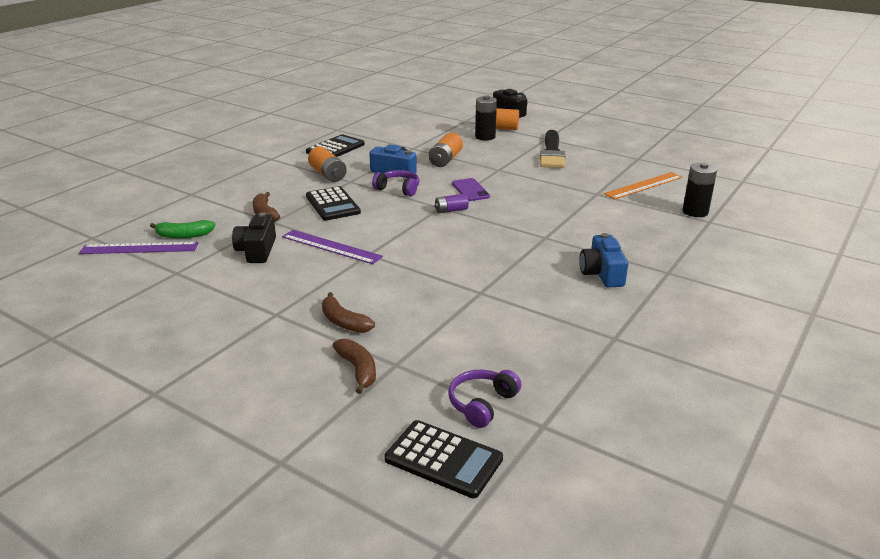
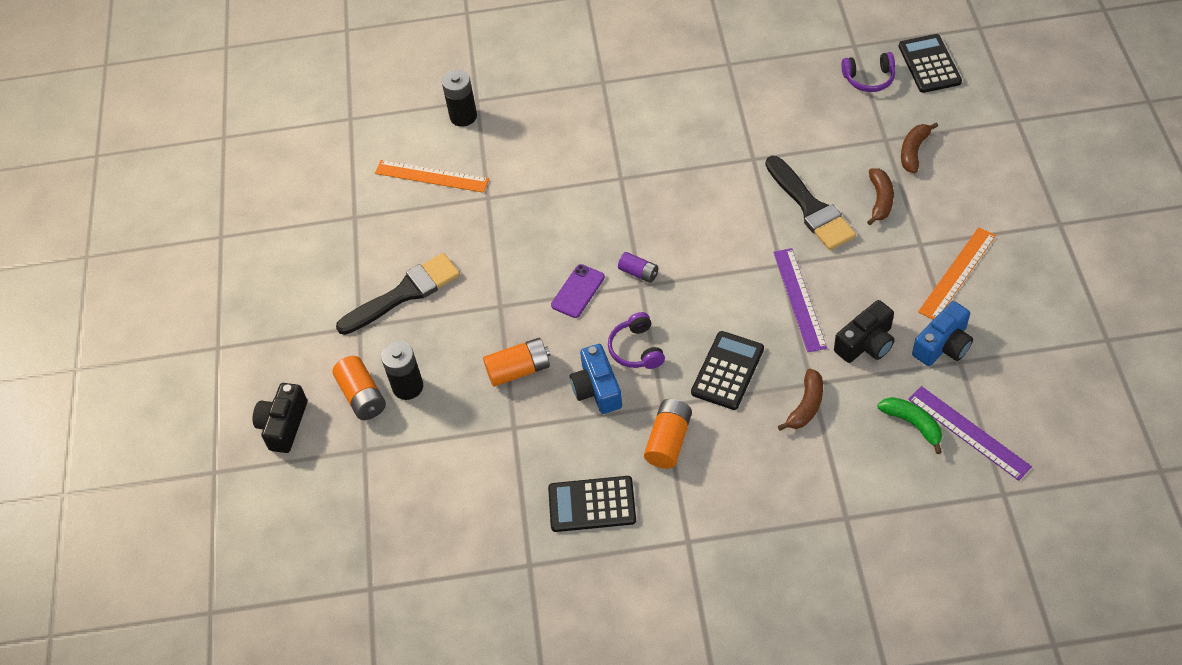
camera: 125 degrees left, 25 degrees up
(225, 313) = (957, 273): none -> orange ruler
(392, 290) = (810, 208): none -> black brush
(602, 273) = (645, 113): blue camera -> blue camera (943, 345)

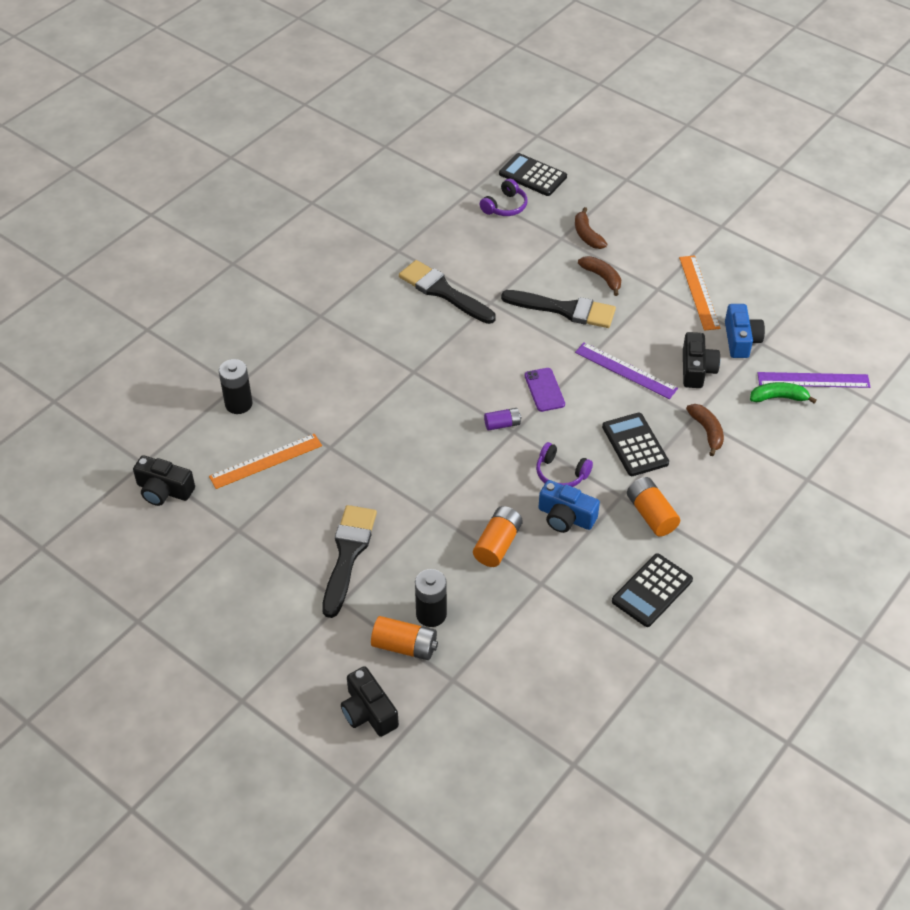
camera: 50 degrees left, 5 degrees down
(341, 150) = (164, 490): none -> black camera
(578, 291) = (475, 465): purple phone -> purple phone (544, 390)
(724, 124) = (443, 292): none -> black brush

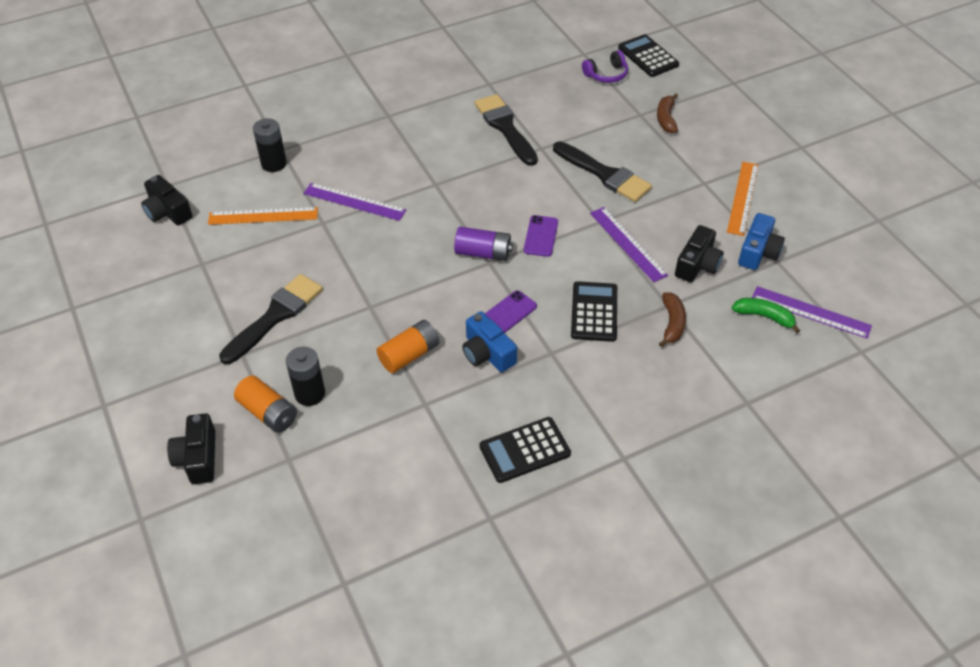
camera: 25 degrees right, 0 degrees up
(347, 416) = (354, 202): none -> purple ruler
(502, 424) = (483, 253): purple battery -> purple battery, size x1.58
(561, 473) = (508, 313): purple headphones -> purple phone
(602, 277) = (657, 158): brown banana -> none
(651, 514) = (569, 380): orange battery -> none

